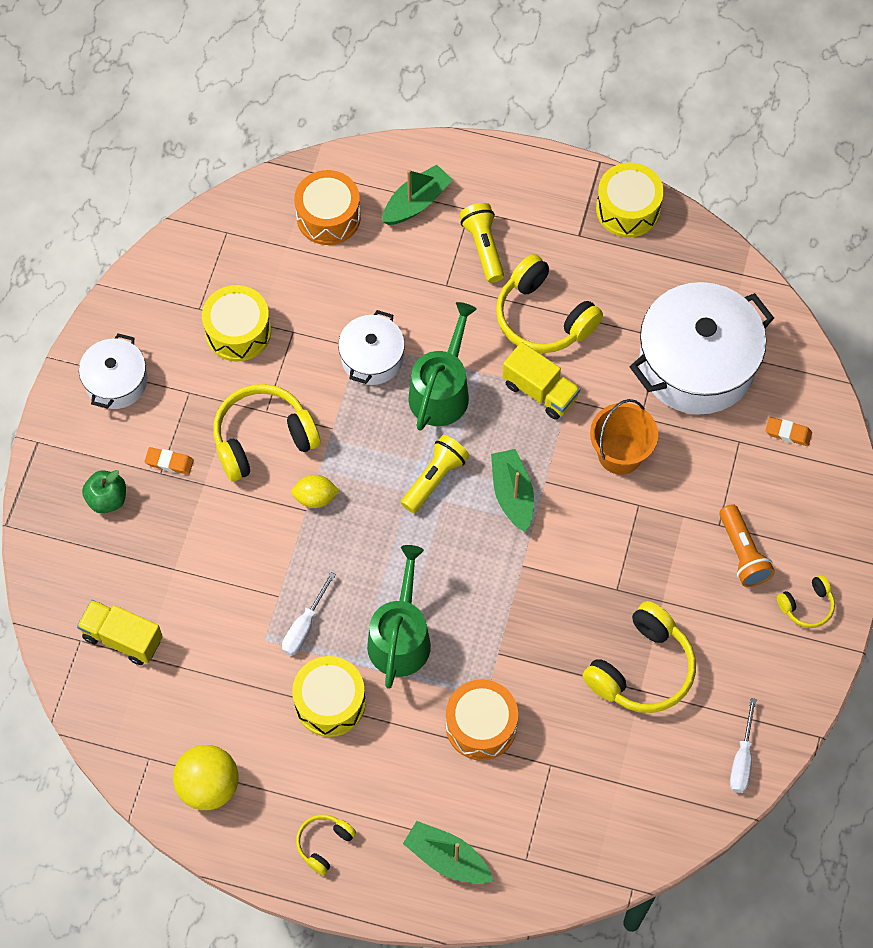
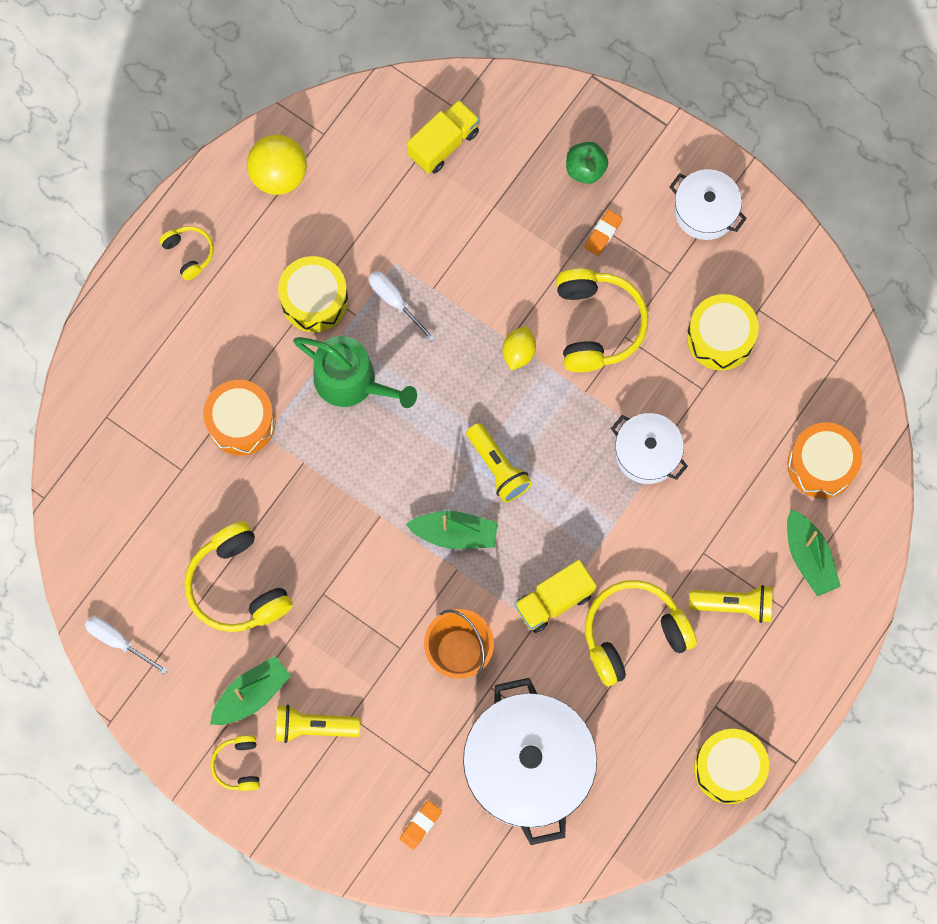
camera: 110 degrees right, 10 degrees up
(441, 390) = (588, 507): green watering can -> none
(447, 858) = (134, 351): green boat -> green boat (251, 694)
(742, 553) = (314, 726): orange flashlight -> yellow flashlight

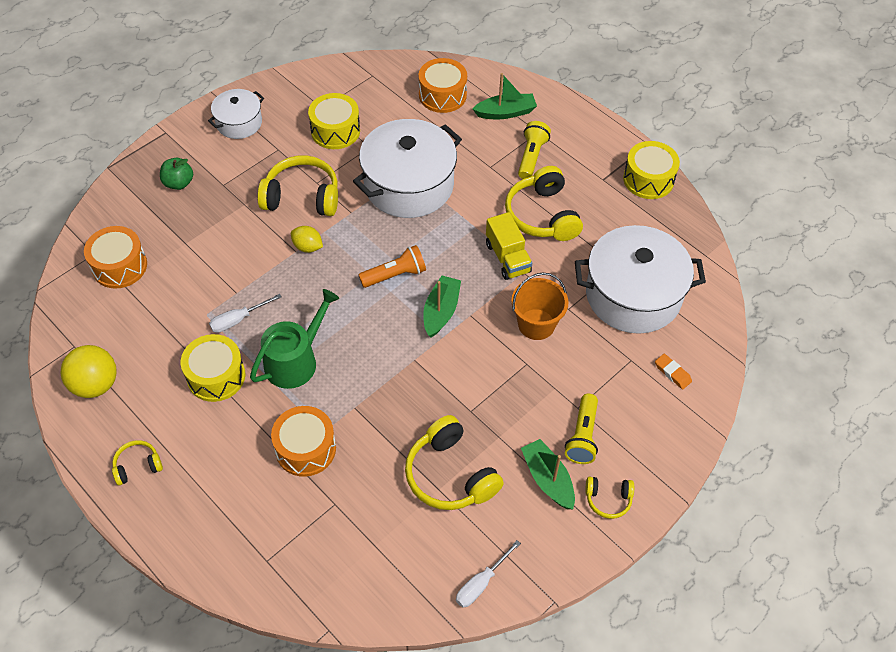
camera: 80 degrees left, 20 degrees down
(237, 586) = (450, 475): yellow headphones -> yellow headphones turned 75 degrees clockwise
(443, 143) = (119, 266): yellow truck -> orange drum
(498, 467) = (395, 275): yellow flashlight -> orange flashlight
(603, 234) = (233, 181): orange eraser -> none
(647, 453) = (409, 185): white pot -> white pot, size x1.87

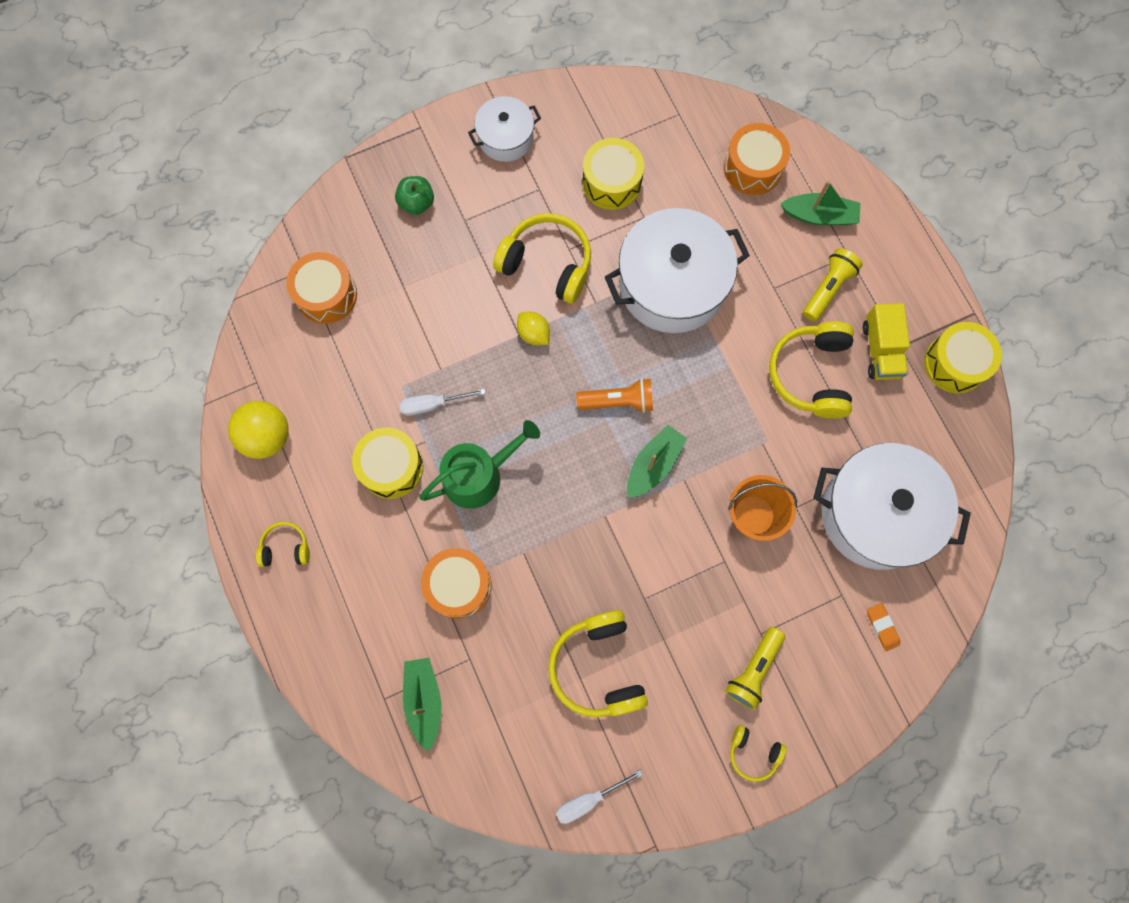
camera: 20 degrees right, 20 degrees up
(507, 258) = (751, 419): yellow truck -> yellow truck (881, 350)
(548, 479) = (698, 707): green boat -> green boat (424, 700)

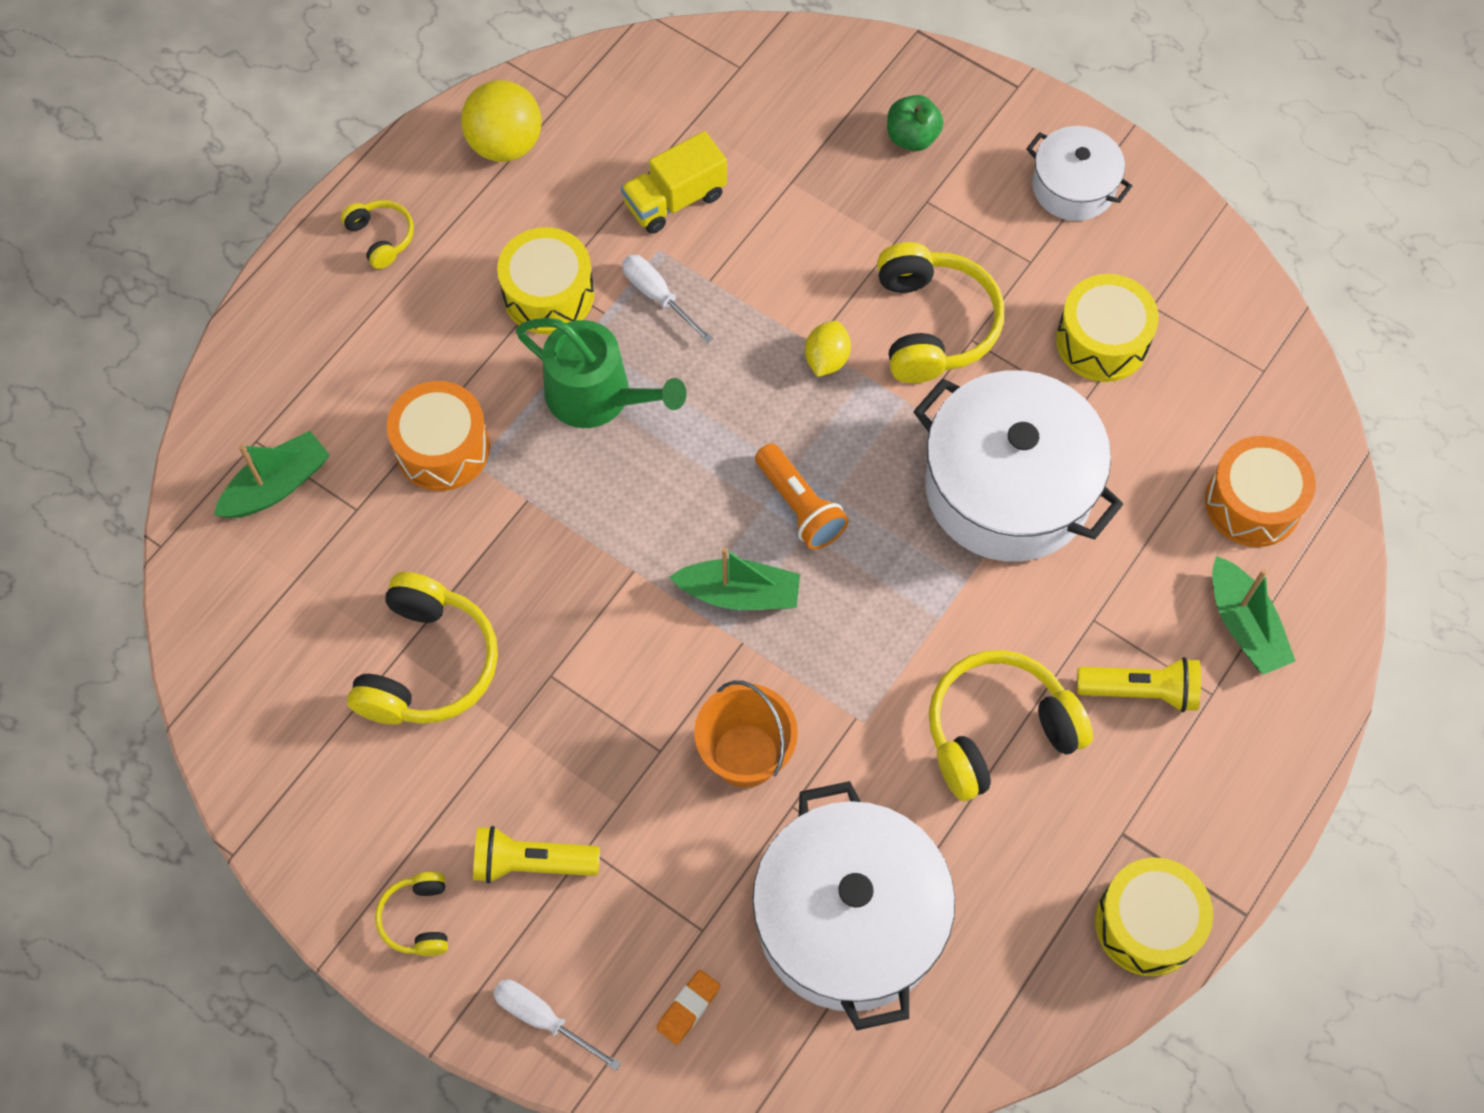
camera: 60 degrees right, 10 degrees down
(326, 295) = (724, 108): orange drum -> none
(589, 799) = (251, 742): white screwdriver -> white screwdriver (543, 1019)
(597, 667) = (428, 664): yellow headphones -> yellow headphones turned 150 degrees clockwise
(881, 350) = (1097, 808): yellow truck -> yellow truck (675, 200)

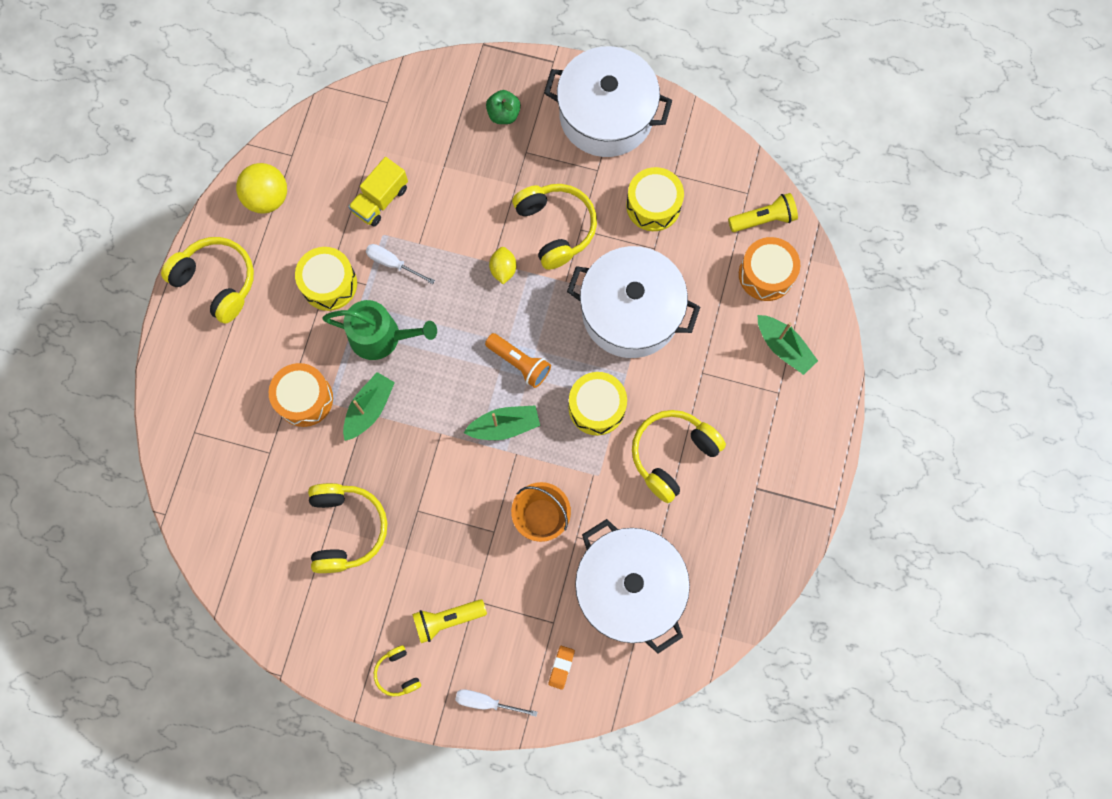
camera: 20 degrees left, 10 degrees up
(277, 486) = (218, 455): green boat -> green boat (369, 409)
(381, 237) = (217, 282): yellow headphones -> yellow headphones, size x1.93
(1073, 187) = (606, 115): white pot -> white pot, size x1.87
(1141, 691) = (740, 404): yellow flashlight -> yellow flashlight (763, 219)
(1147, 923) = (785, 533): yellow drum -> yellow drum (596, 407)

